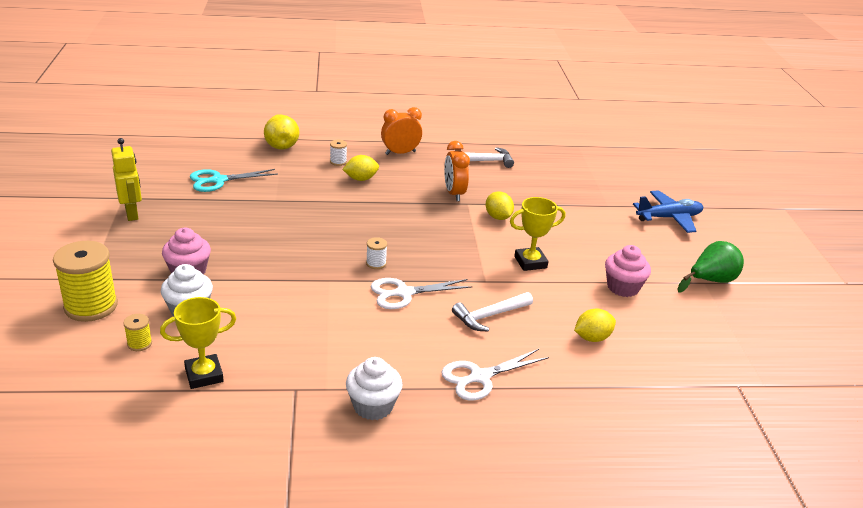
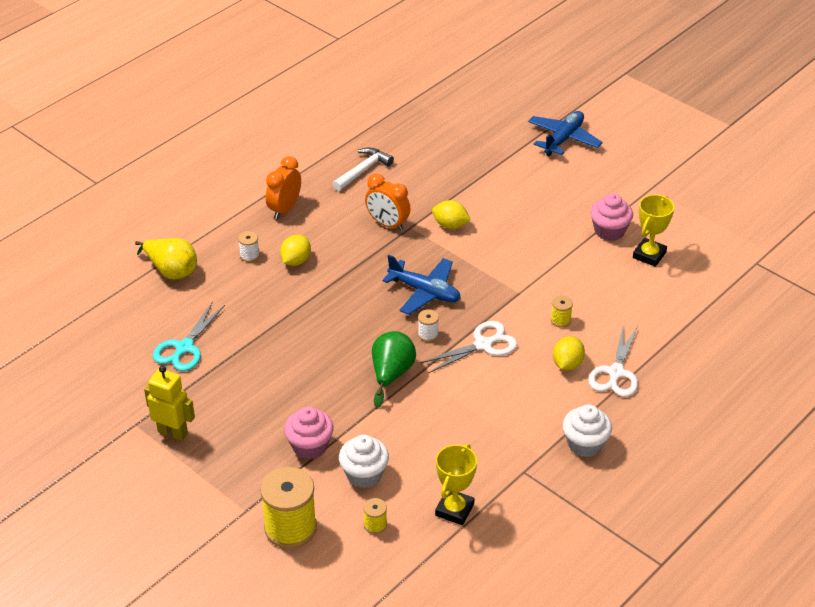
camera: 40 degrees left, 10 degrees up
(404, 293) = (483, 345): white scissors -> white scissors turned 150 degrees counterclockwise
(415, 240) = (425, 292): none -> blue plane
(490, 316) = (560, 320): white hammer -> yellow spool
(530, 262) = (526, 253): yellow trophy -> yellow trophy (649, 255)
(592, 338) = (640, 289): yellow lemon -> yellow lemon (567, 364)
(710, 281) = (653, 184): green pear -> green pear (391, 374)

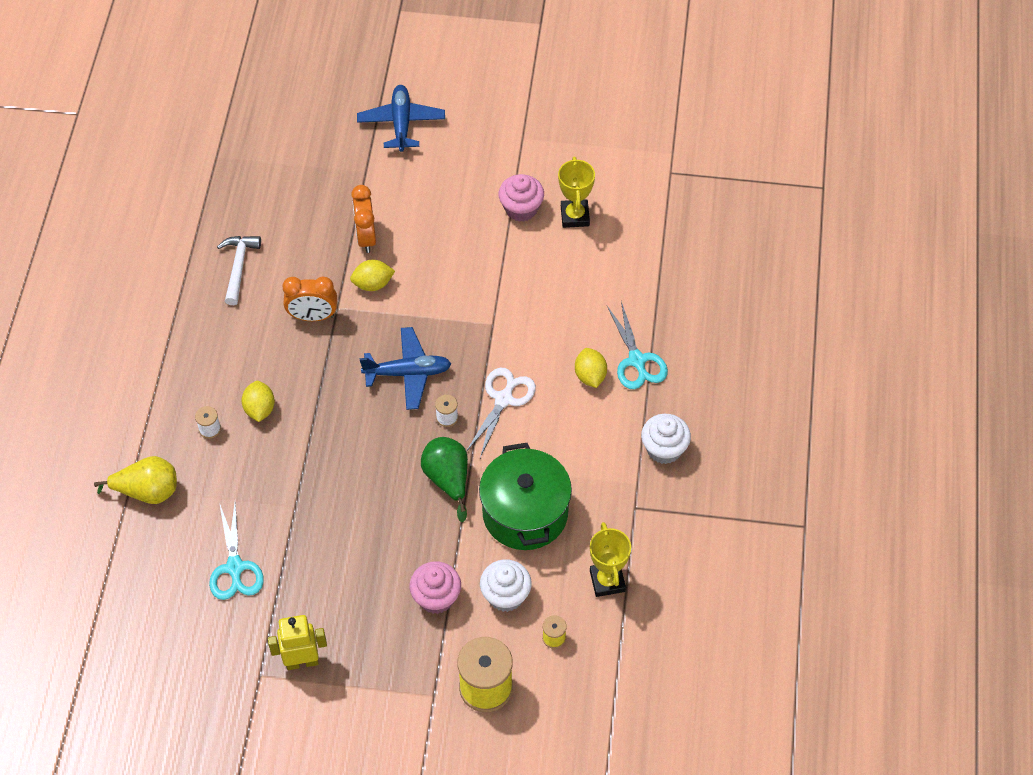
camera: 35 degrees left, 15 degrees up
(284, 209) = (199, 356): orange clock -> orange clock (366, 237)
(430, 428) = (525, 513): none -> green pot
(560, 320) = (550, 333): yellow spool -> none
(616, 373) = (637, 360): white scissors -> turquoise scissors

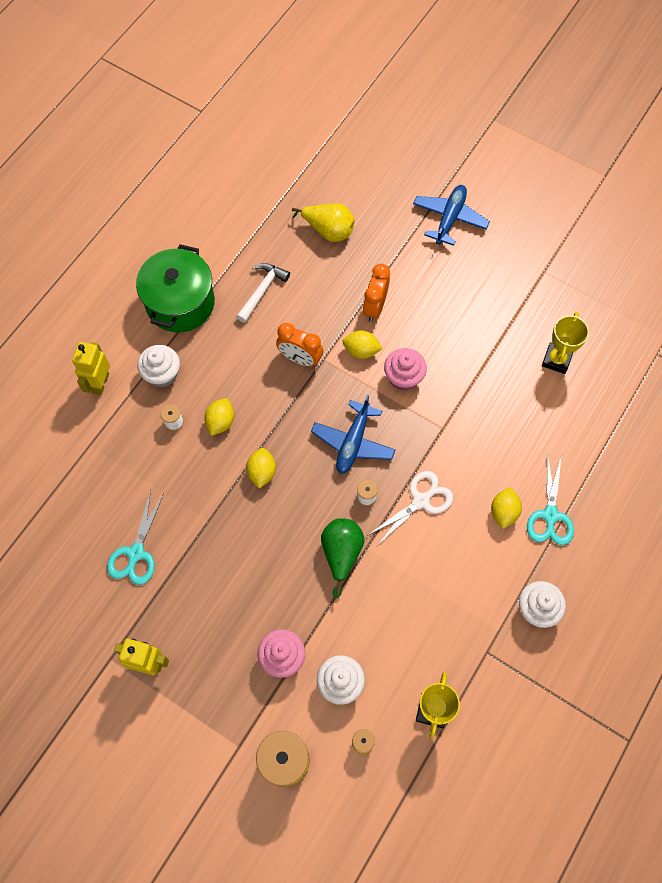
camera: 25 degrees right, 10 degrees up
(109, 424) = (100, 383): none -> yellow robot
(147, 491) = (101, 455): yellow pear -> yellow pear (328, 231)
(173, 388) = (162, 374): none -> white cupcake
(328, 438) = (262, 472): none -> yellow lemon
(408, 373) = (353, 442): blue plane -> blue plane turned 90 degrees clockwise
(521, 209) = (514, 334): pink cupcake -> pink cupcake (403, 377)
(525, 513) = (391, 614): green pot -> green pot (180, 303)

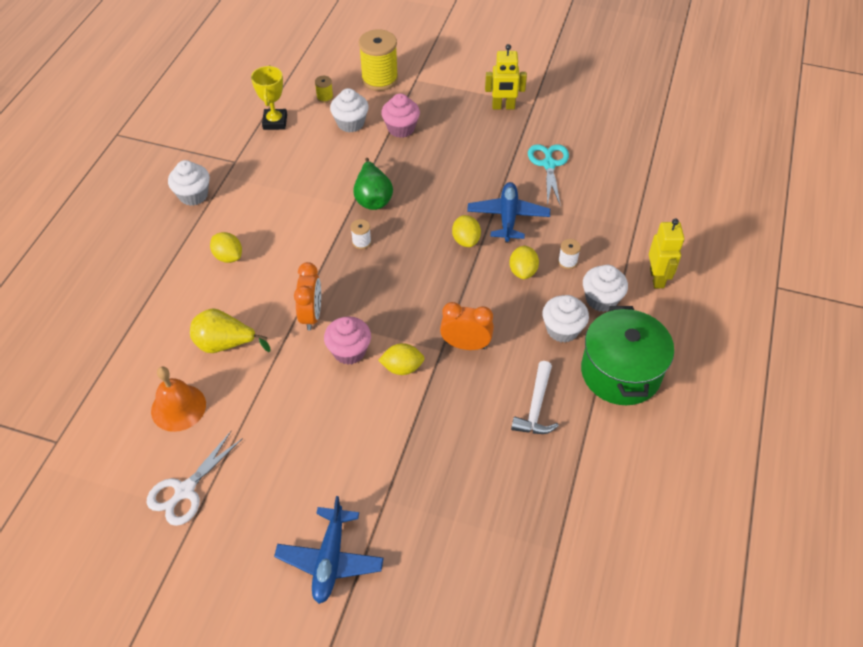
camera: 165 degrees right, 15 degrees down
(210, 353) = (562, 329): none -> white cupcake
(328, 231) = (485, 501): yellow pear -> yellow pear (225, 344)
(353, 442) = (386, 281): blue plane -> blue plane (508, 217)
(375, 307) = (399, 418): orange clock -> orange clock (311, 315)
(421, 501) = (309, 249): white scissors -> white scissors (185, 490)
(503, 512) = (228, 256): yellow lemon -> yellow lemon turned 45 degrees counterclockwise
(550, 515) = (183, 263): turquoise scissors -> none
(556, 360) = (178, 407): yellow trophy -> orange bell

